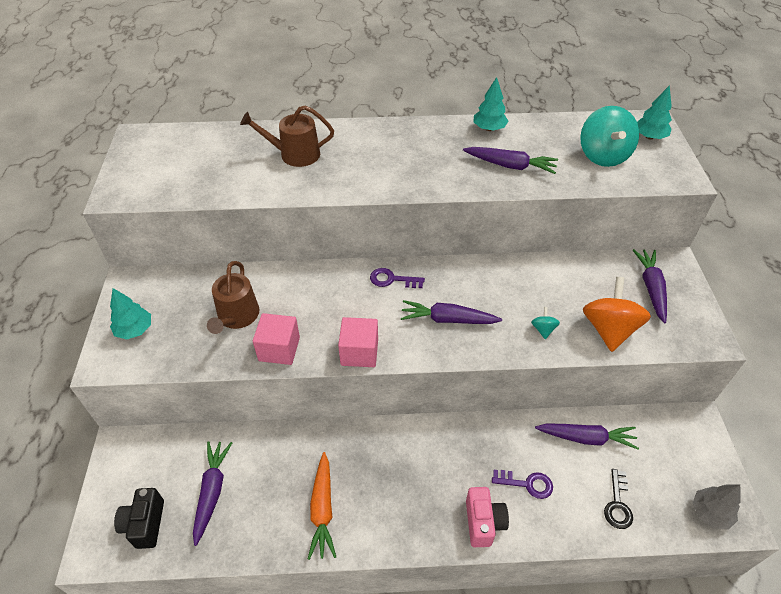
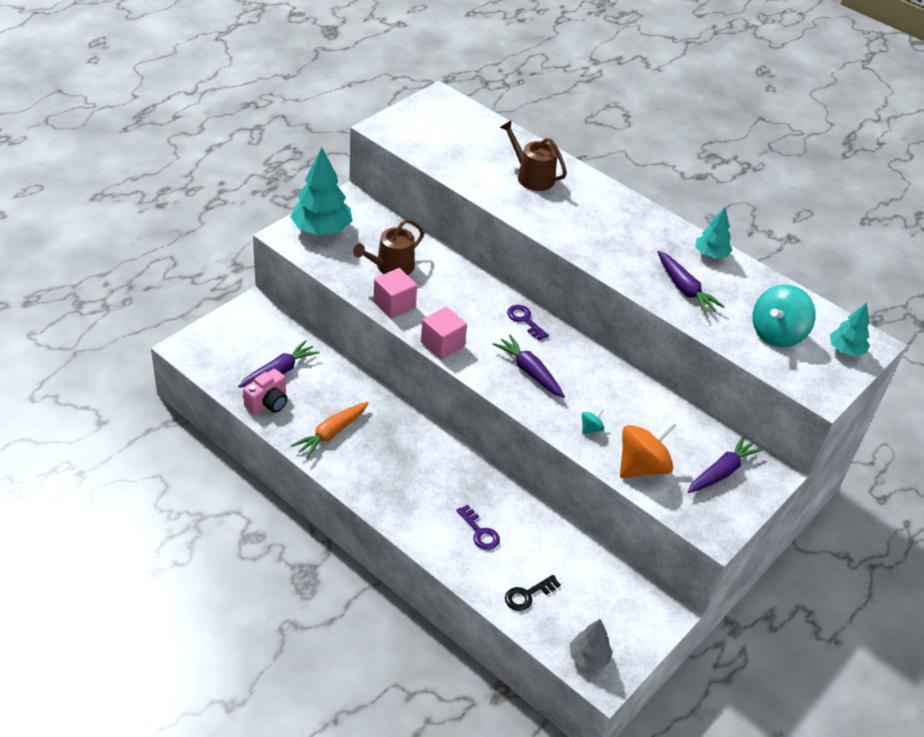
camera: 40 degrees right, 5 degrees down
(135, 330) = (322, 230): turquoise tree -> turquoise tree, size x1.77
(145, 524) = (225, 357): black camera -> none
(483, 522) = (421, 524): pink camera -> pink camera (268, 403)
(586, 438) = (562, 546): purple carrot -> none

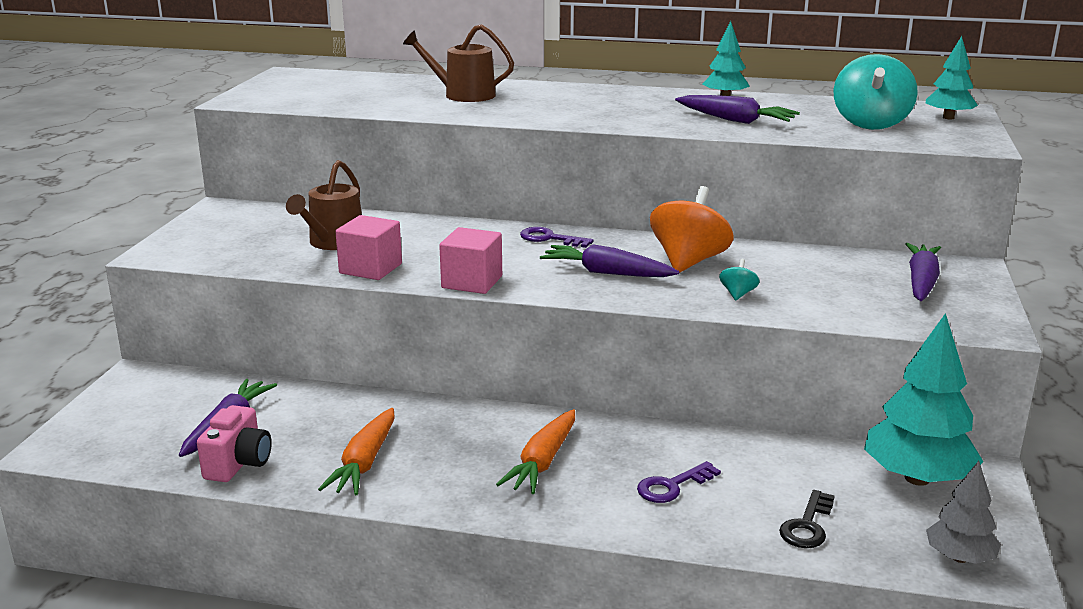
camera: 25 degrees left, 20 degrees down
(322, 230) = (205, 238): turquoise tree -> turquoise tree (917, 478)
(424, 479) = (542, 462): none -> orange carrot
(480, 532) = (672, 486): purple key -> purple key turned 120 degrees clockwise
(642, 467) = (836, 304): orange spinning top -> orange spinning top (688, 261)

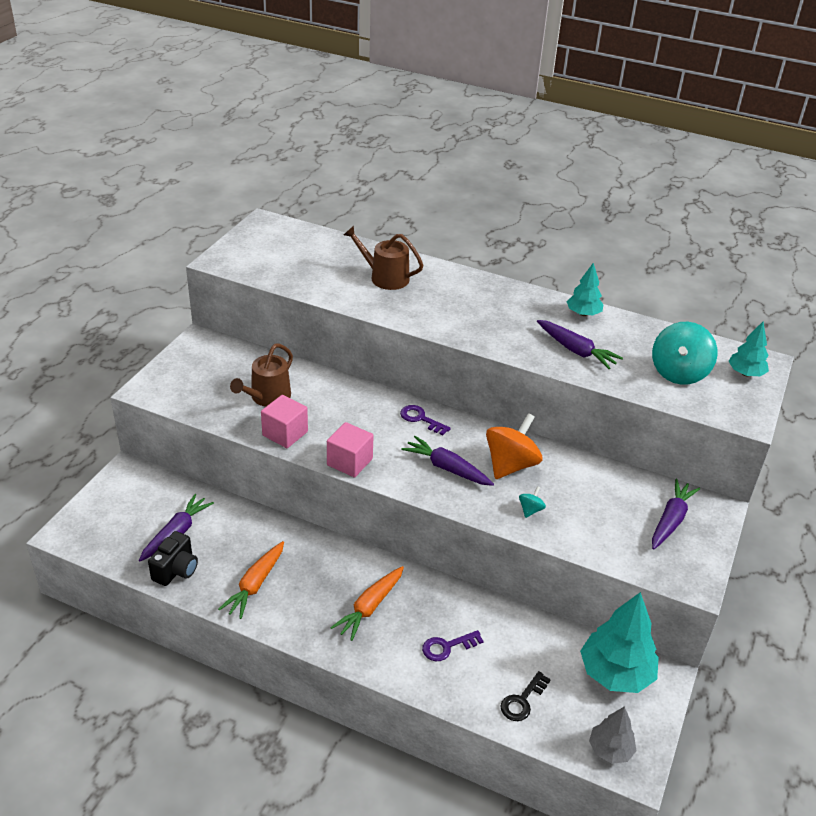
camera: 10 degrees right, 15 degrees up
(238, 464) = (176, 570): pink camera -> black camera

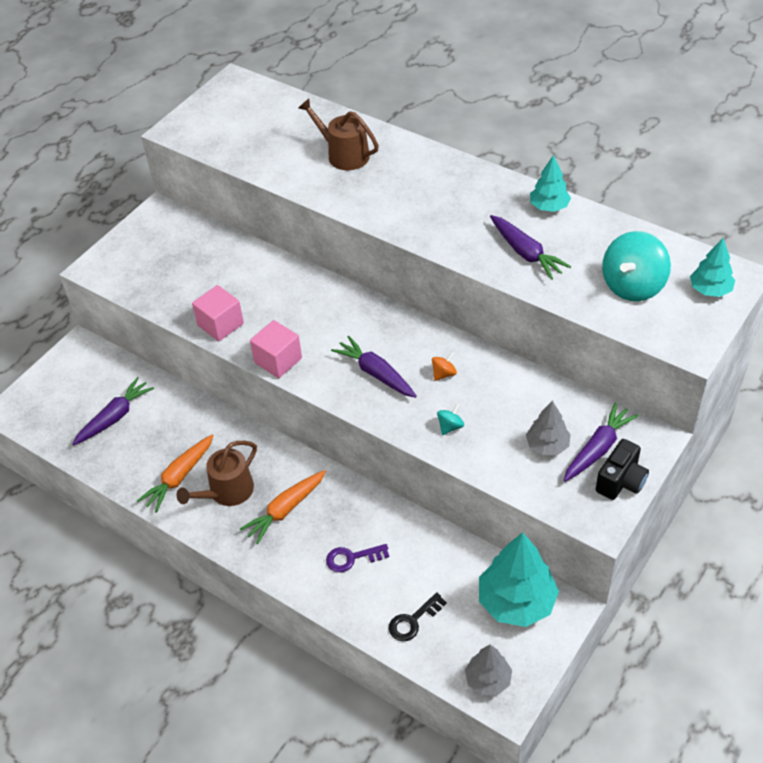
camera: 15 degrees right, 10 degrees up
(176, 570) = (107, 456): black camera -> black camera (621, 481)
(267, 397) = (212, 282): brown watering can -> brown watering can (227, 492)
(421, 419) = (363, 315): purple key -> none
(510, 465) = (444, 374): orange spinning top -> orange spinning top, size x0.44
(624, 520) = (547, 445): none -> grey tree

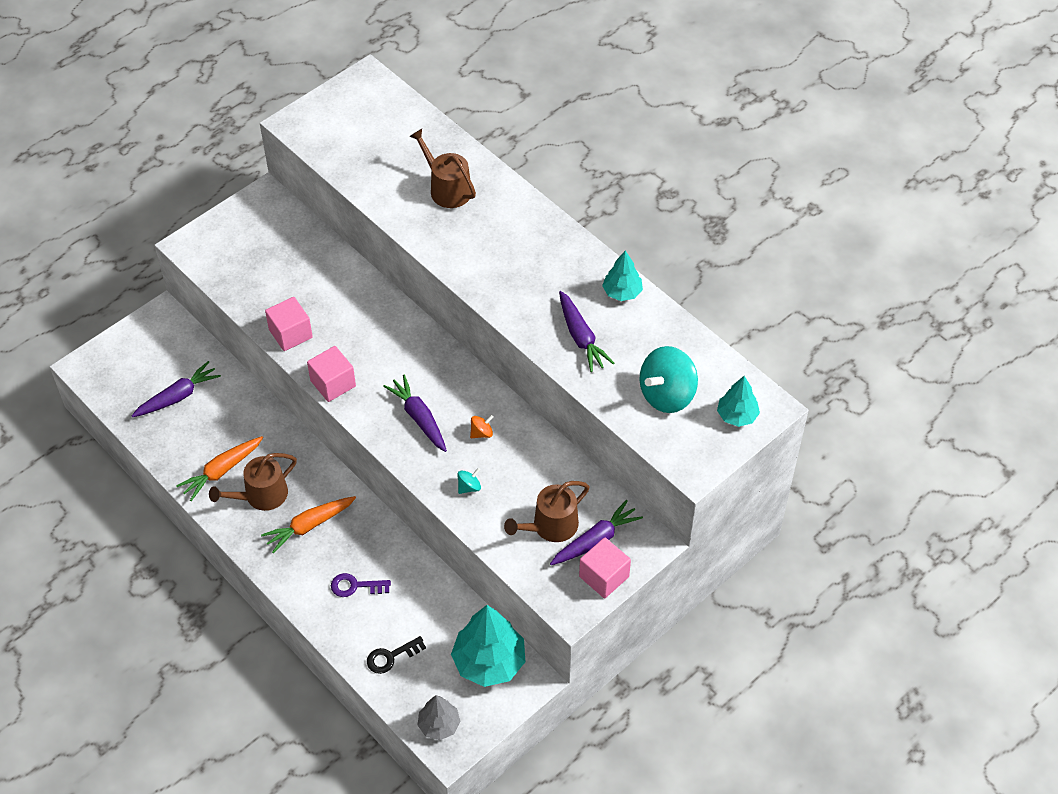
camera: 10 degrees right, 5 degrees up
(547, 445) = (550, 526): grey tree -> brown watering can
(621, 481) = (604, 576): black camera -> pink cube

